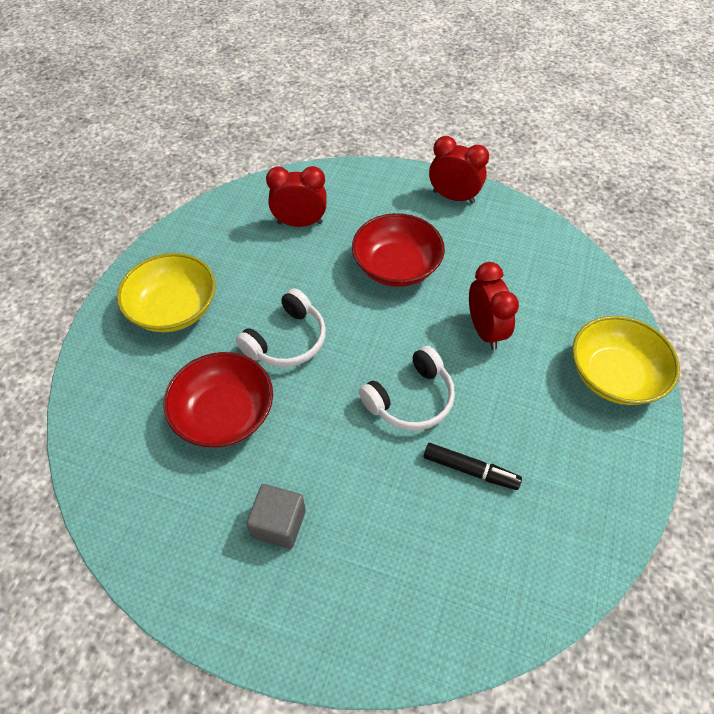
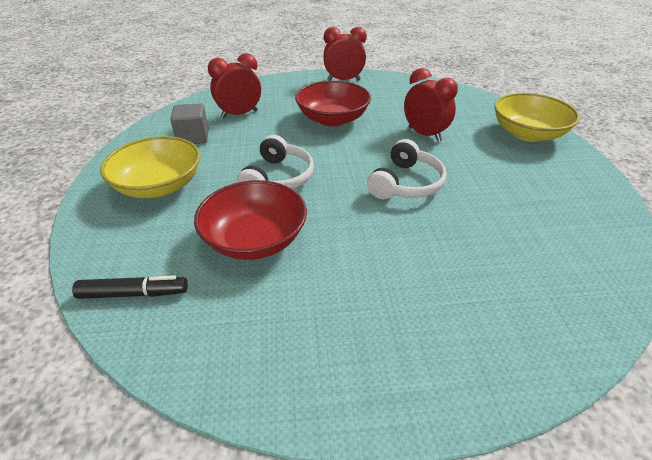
camera: 25 degrees left, 15 degrees down
(279, 524) = (365, 299): grey cube -> grey cube (193, 137)
(470, 470) = (488, 209): black marker -> black marker (134, 294)

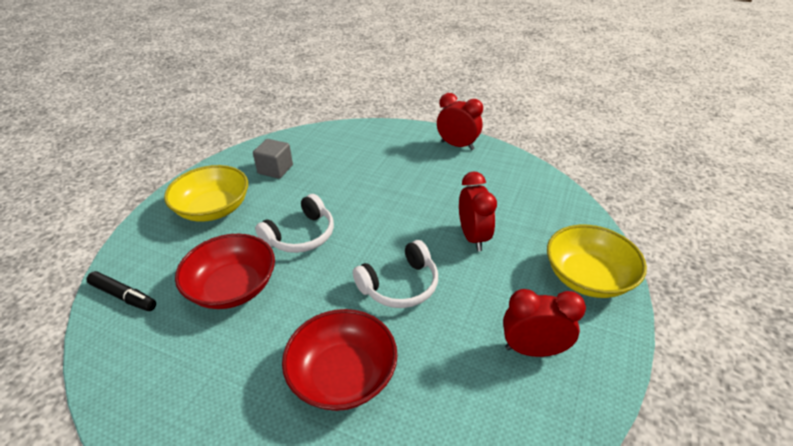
camera: 30 degrees right, 0 degrees up
(239, 114) = (330, 157): red clock -> red clock (533, 349)
(332, 119) = (403, 189): red bowl -> red bowl (343, 375)

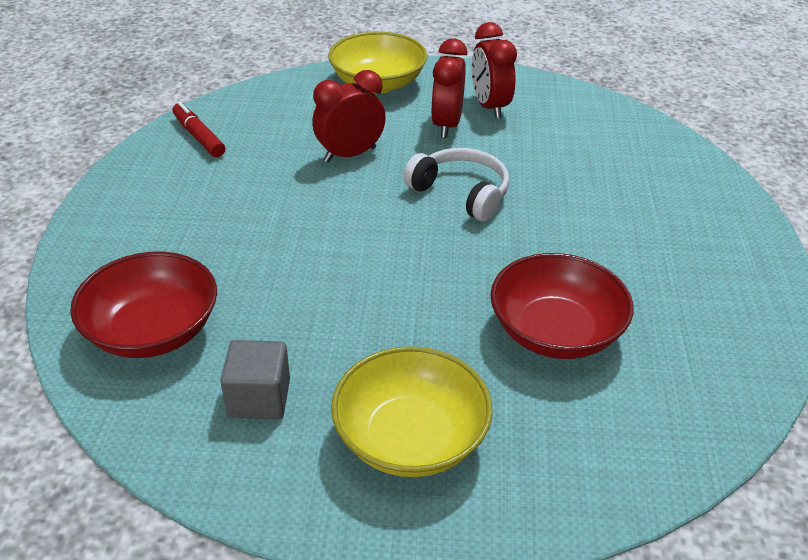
camera: 110 degrees left, 0 degrees up
(124, 296) = (650, 446): black marker -> none
(301, 235) = (422, 300): white headphones -> none
(343, 375) = (600, 205): red bowl -> red bowl (153, 330)
(457, 145) = (128, 194): red clock -> red clock (446, 125)
(515, 174) = (199, 136): none -> red marker

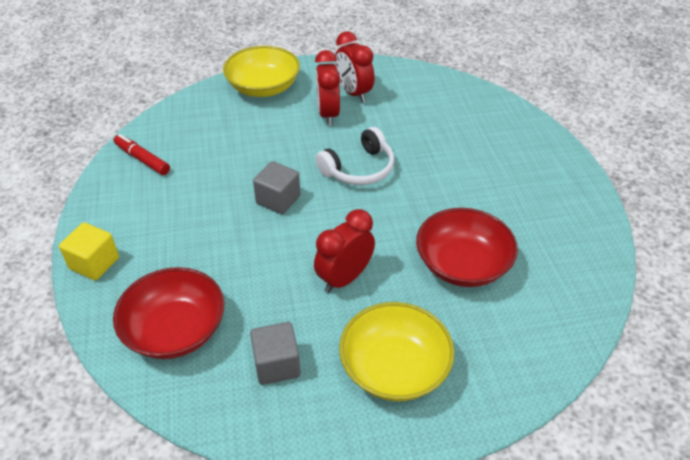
camera: 15 degrees left, 5 degrees up
(93, 237) = (94, 263): none -> yellow cube
(343, 209) = (278, 200): none -> grey cube
(350, 154) = (266, 153): red clock -> red clock (344, 278)
(461, 193) = (359, 169): white headphones -> white headphones turned 120 degrees clockwise

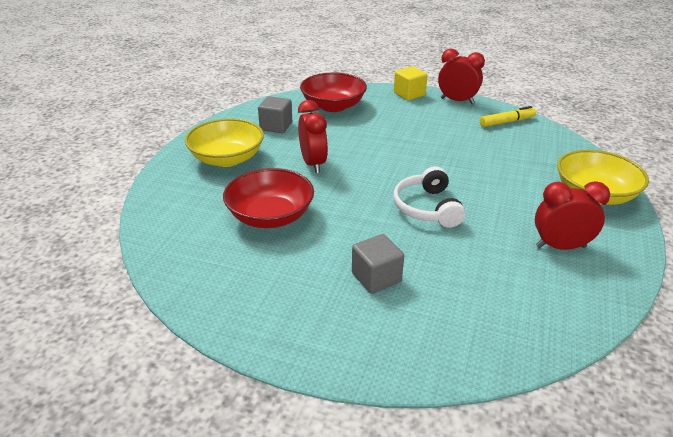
camera: 120 degrees right, 10 degrees down
(142, 159) = (507, 122): red marker -> yellow marker
(278, 200) = (417, 161): grey cube -> grey cube (376, 277)
(328, 114) = (526, 217): red clock -> red clock (457, 101)

